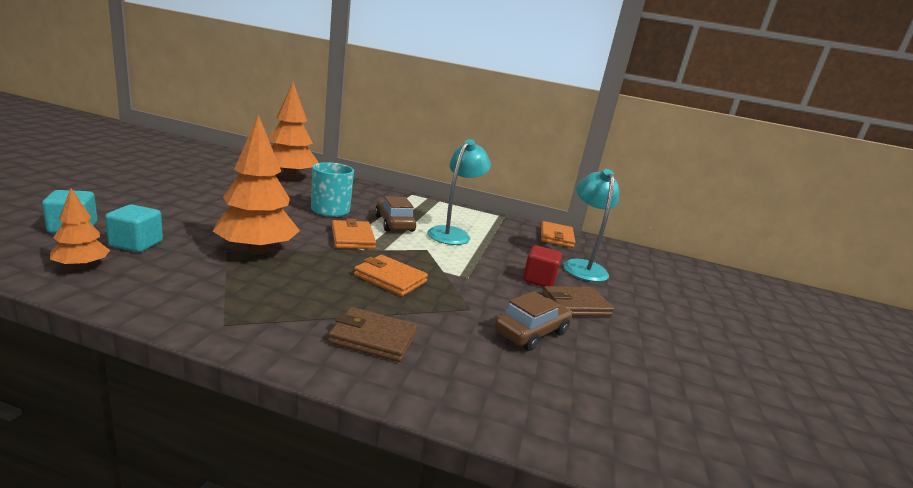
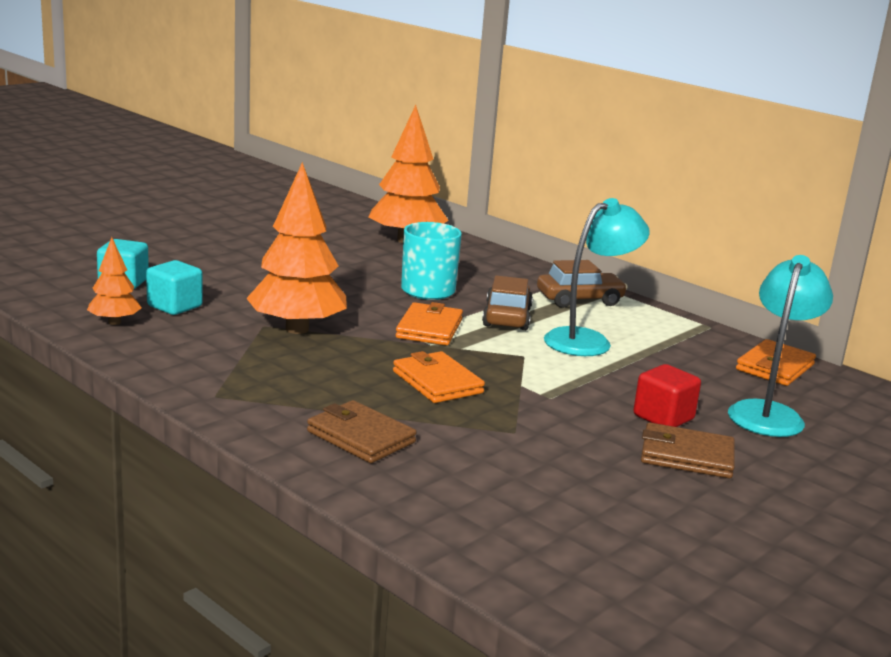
camera: 30 degrees right, 0 degrees up
(531, 332) = (573, 471): brown car -> brown car (579, 299)

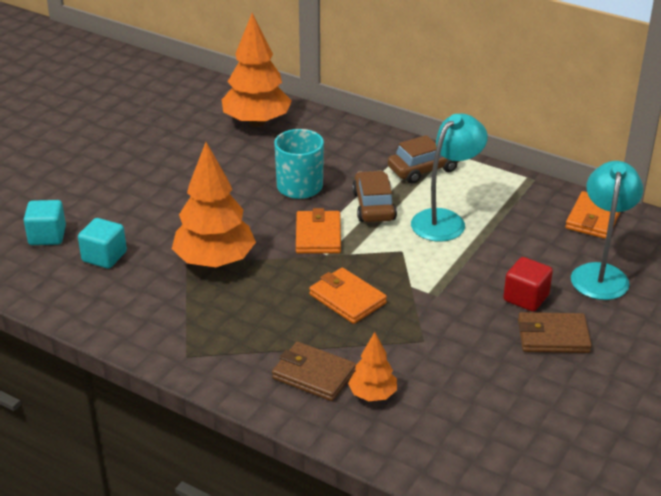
camera: 10 degrees left, 15 degrees up
(114, 322) = (66, 289): orange tree -> orange tree (372, 395)

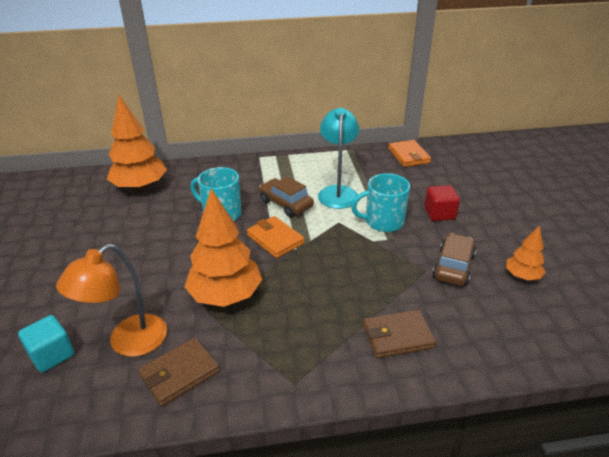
camera: 40 degrees left, 0 degrees up
(104, 257) = (128, 343): turquoise cube -> orange lamp
(347, 299) = (348, 270): orange wallet -> none
(372, 395) = (449, 325): orange tree -> orange tree (522, 276)
(423, 169) = (286, 169): brown car -> brown car (453, 266)
(449, 274) = (383, 221): none -> turquoise mug
(553, 336) = (482, 227): brown wallet -> brown wallet (179, 373)
(600, 274) = (452, 182): turquoise lamp -> none

